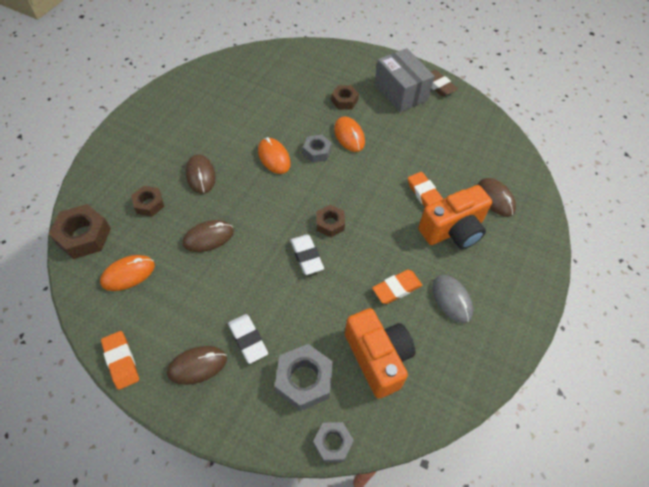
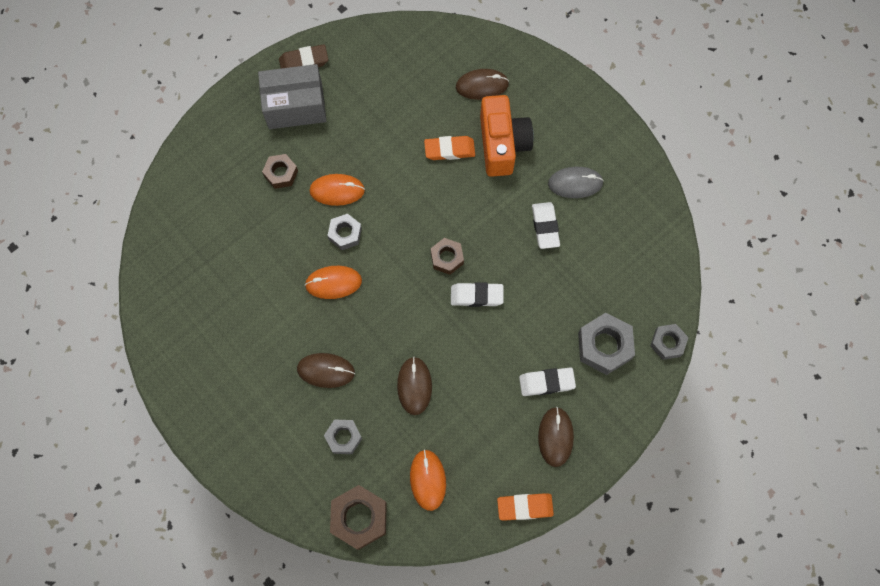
camera: 65 degrees left, 15 degrees up
(149, 204) = (343, 437): brown nut -> grey nut
(378, 358) = (607, 274): orange camera -> none
(396, 288) = (545, 227): orange eraser -> white eraser

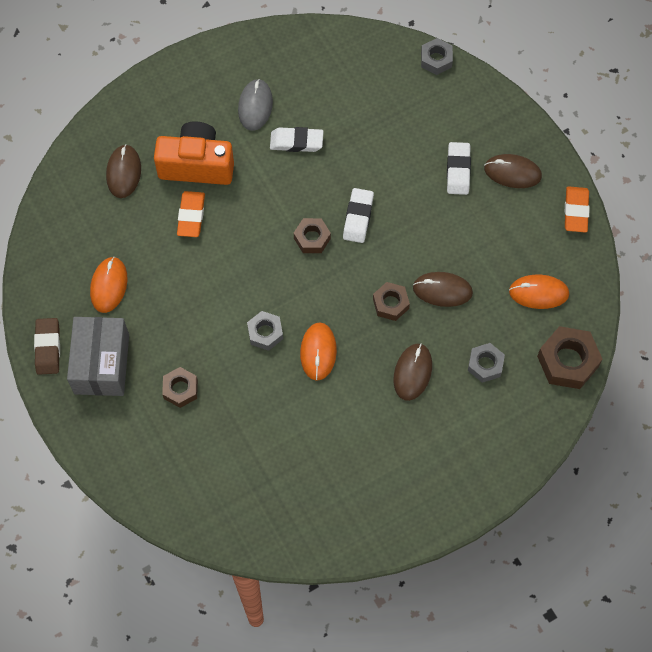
camera: 80 degrees left, 5 degrees down
(337, 191) = (213, 334): orange mouse -> orange mouse (109, 285)
(392, 340) = (390, 303): none -> brown nut
(604, 346) = (430, 113): grey nut -> none

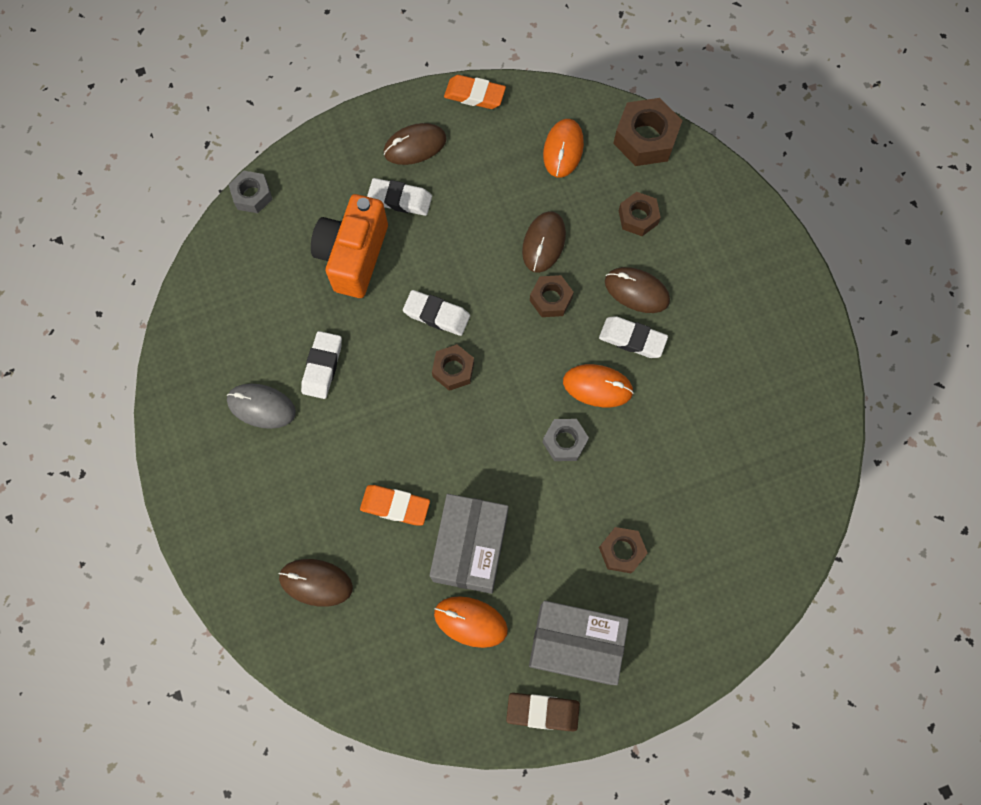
camera: 80 degrees left, 5 degrees up
(166, 276) = (470, 548): none -> grey box
(197, 165) = (326, 489): orange camera -> orange camera (353, 256)
(366, 374) = (632, 339): none -> white eraser
(485, 365) = (638, 217): grey nut -> brown nut
(512, 172) = (415, 146): brown mouse -> brown mouse turned 45 degrees clockwise

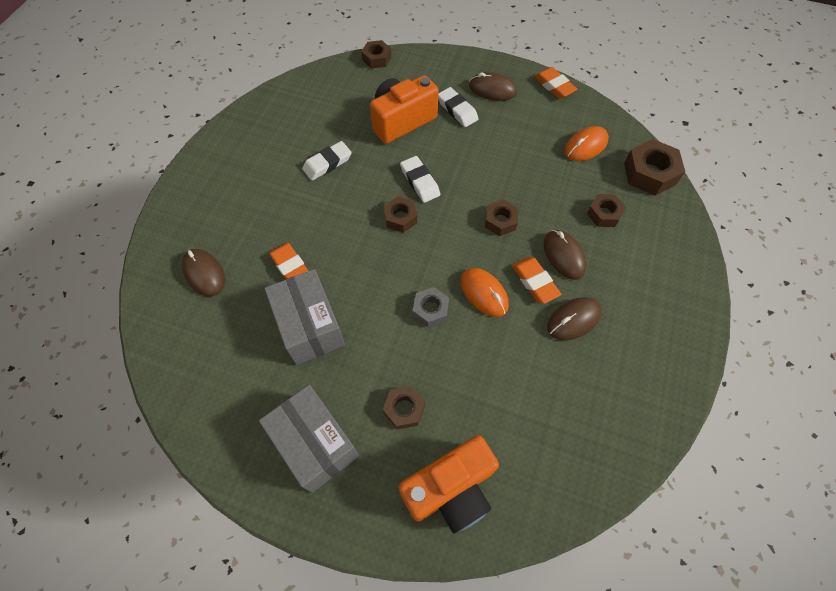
camera: 40 degrees right, 10 degrees down
(252, 195) = (377, 58): grey nut -> brown nut
(261, 406) = (274, 160): grey mouse -> none
(470, 548) = (309, 326): grey box -> grey box turned 75 degrees counterclockwise
(470, 621) = (265, 371): orange mouse -> none
(542, 711) = (251, 470): brown eraser -> none
(543, 243) = (525, 187): brown mouse -> brown mouse (573, 319)
(632, 339) = (534, 282): white eraser -> orange eraser
(716, 584) = (451, 490): none -> orange camera

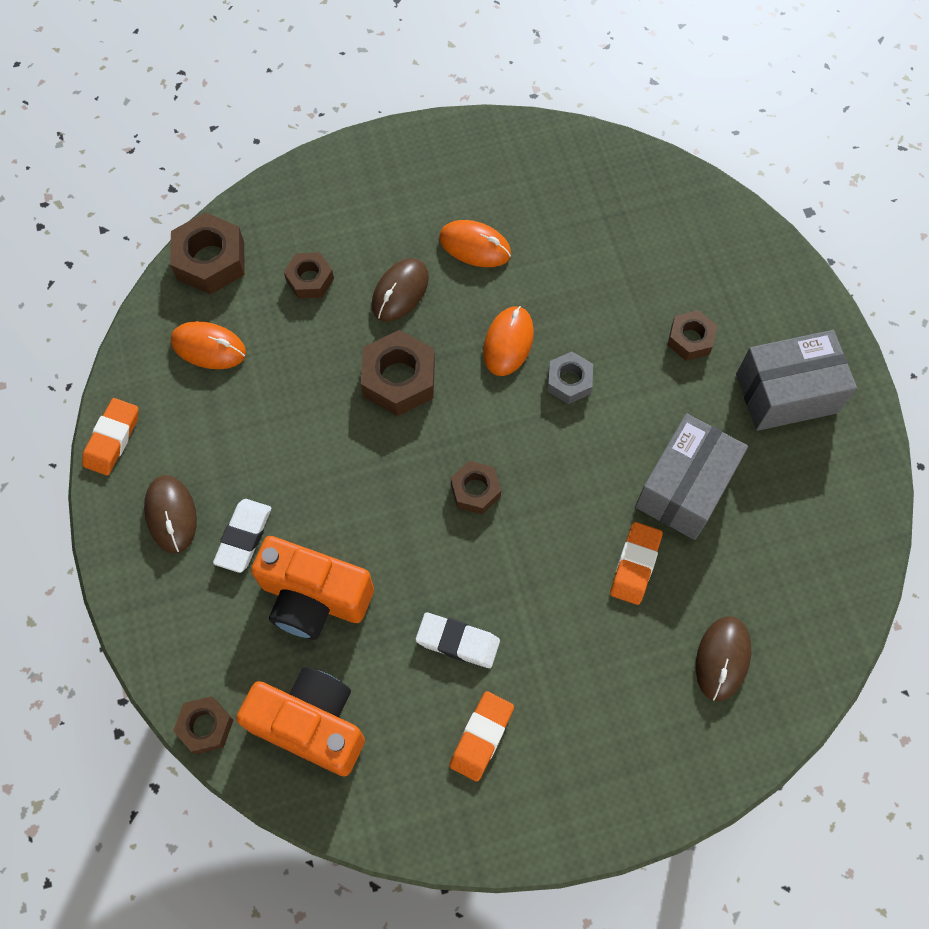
camera: 125 degrees left, 5 degrees up
(315, 443) = (786, 393): grey box -> grey box turned 60 degrees clockwise
(420, 182) = (404, 504): white eraser -> none
(451, 490) = (725, 259): orange camera -> orange camera (311, 724)
(500, 221) = (399, 379): brown nut -> brown nut, size x1.62
(534, 282) = (456, 302): orange eraser -> orange eraser (481, 737)
(573, 319) = (475, 246): brown mouse -> orange mouse

